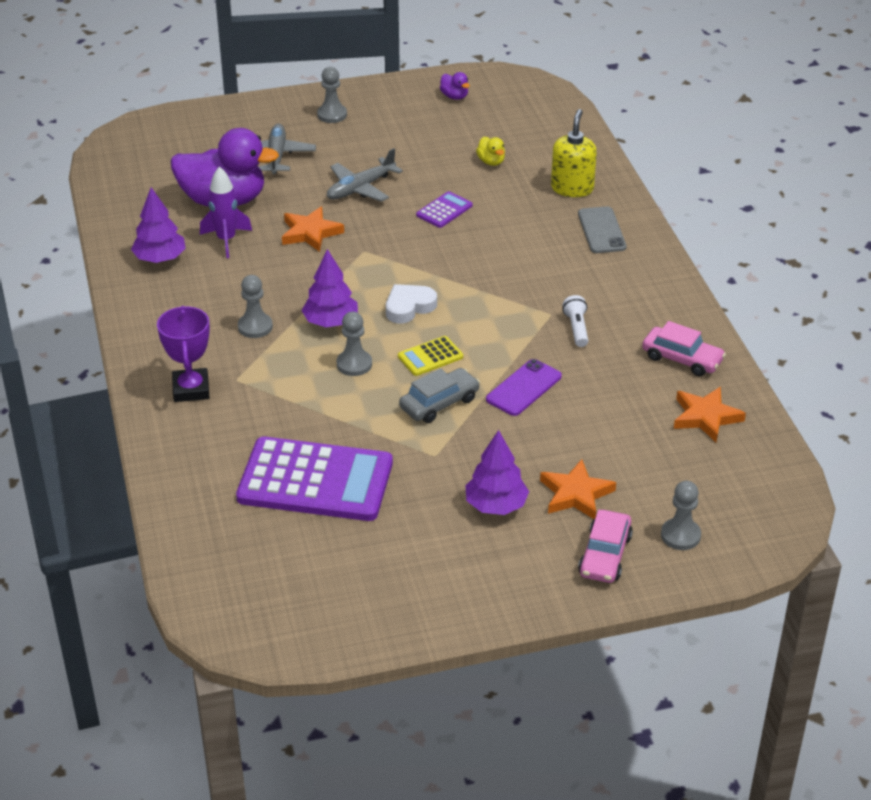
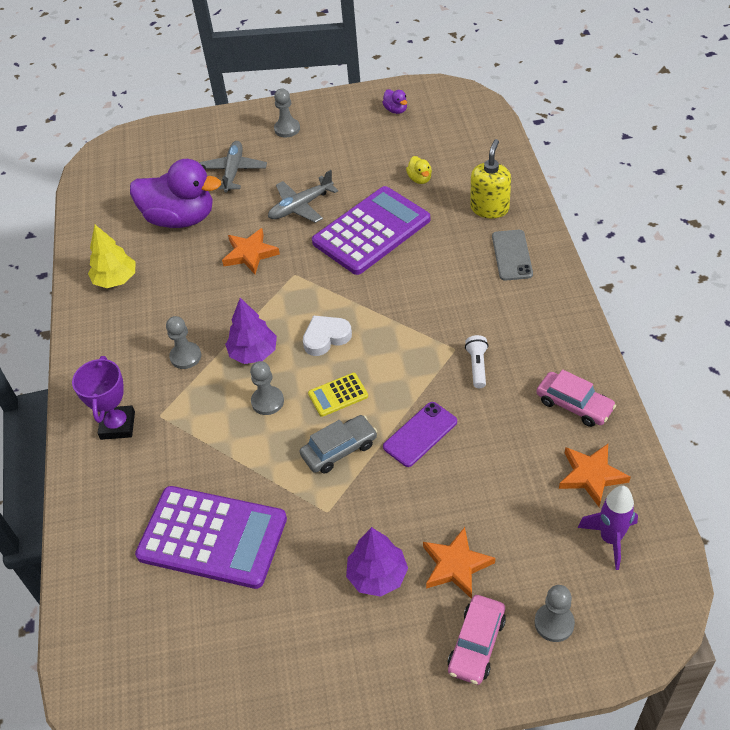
camera: 10 degrees right, 10 degrees up
(160, 259) = (116, 280): purple tree -> yellow tree
(226, 240) = (176, 261): purple rocket -> purple rocket (610, 539)
(444, 210) = (371, 231): purple calculator -> purple calculator, size x2.29

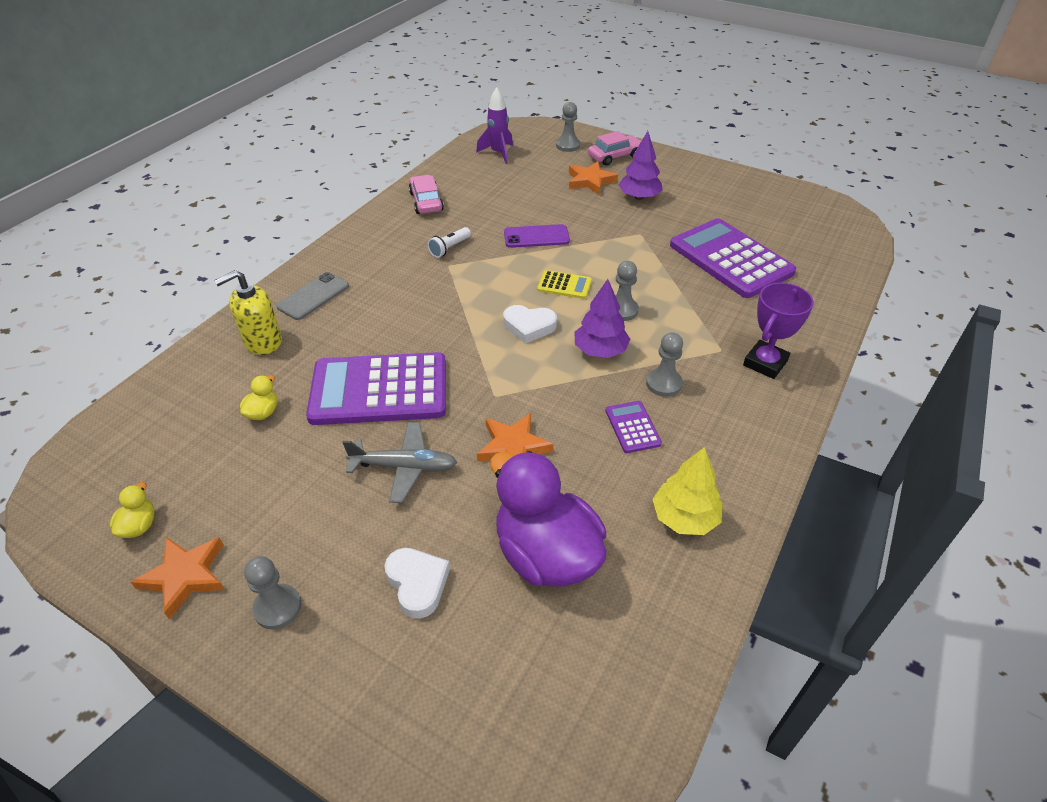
camera: 145 degrees left, 5 degrees down
(185, 311) = (632, 427): none -> purple calculator
(233, 171) = (417, 583): grey plane -> white heart
(339, 449) = (599, 257): grey car -> none
(396, 110) = (139, 526): purple duck -> yellow duck
(591, 476) = (468, 174): orange star -> orange star (185, 576)

